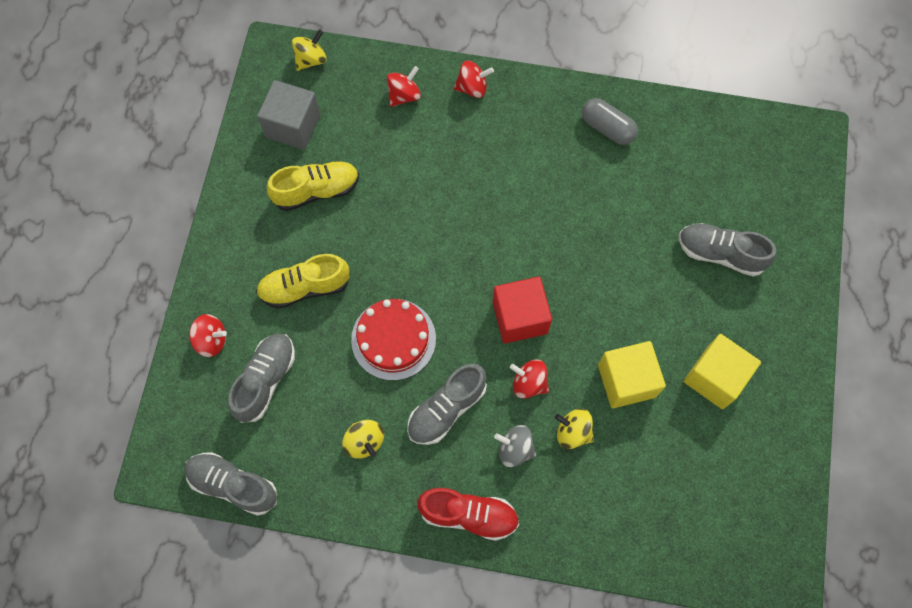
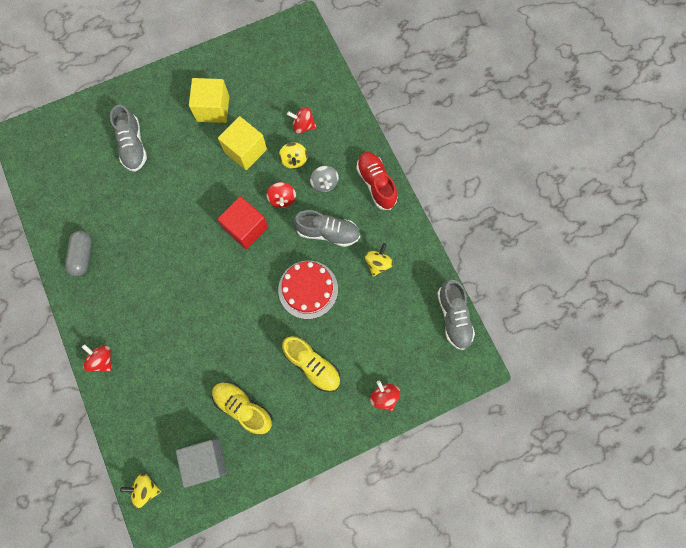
camera: 125 degrees left, 5 degrees up
(265, 380) = (384, 345): grey shoe -> none
(404, 95) = (136, 401): red spinning top -> red spinning top (303, 126)

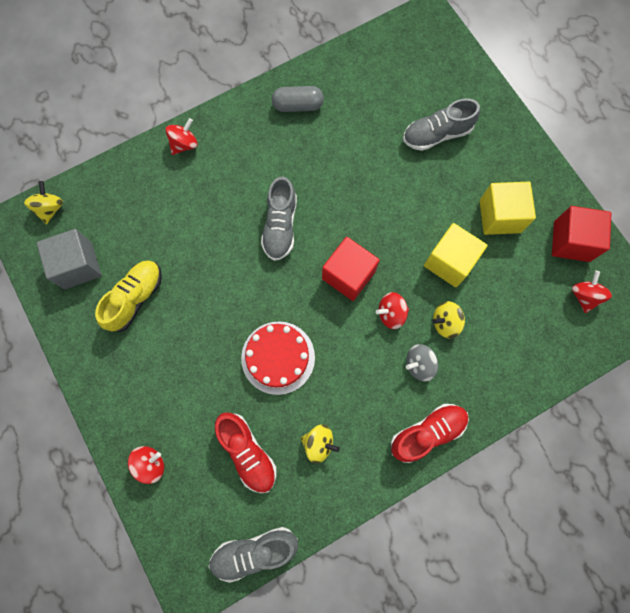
camera: 85 degrees right, 0 degrees up
(241, 62) = (571, 241): none -> red cube
(303, 126) = (495, 329): red spinning top -> red spinning top (584, 296)
(312, 365) = (186, 372): yellow shoe -> none
(328, 232) = (353, 375): grey shoe -> grey shoe (280, 226)
(380, 318) = (247, 452): none -> red shoe

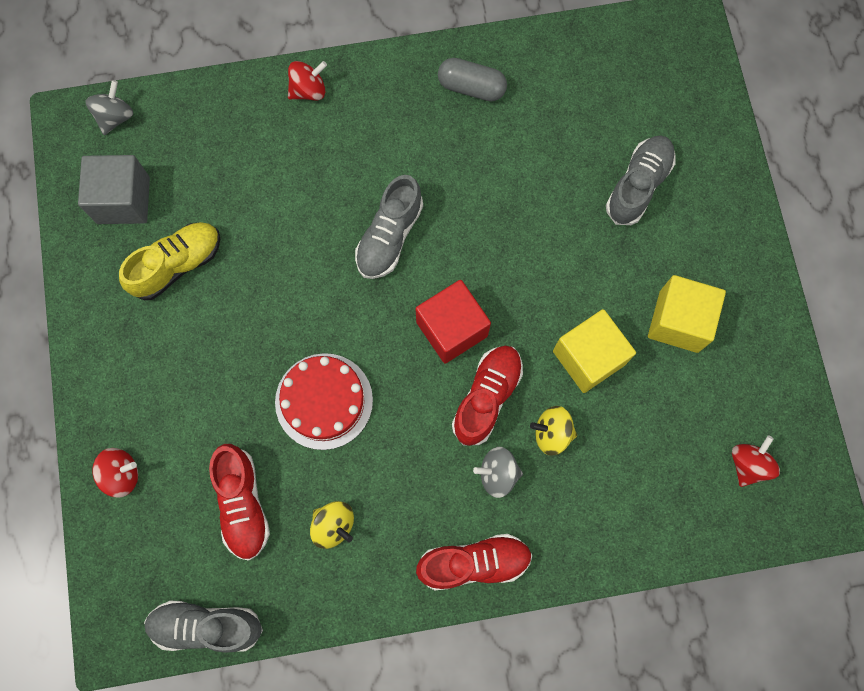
camera: 20 degrees right, 0 degrees up
(50, 208) = (115, 117): yellow spinning top -> grey spinning top
(391, 314) = (487, 397): red spinning top -> red shoe
(436, 134) = (638, 186): grey shoe -> grey shoe turned 120 degrees clockwise
(571, 241) = (761, 387): red cube -> none

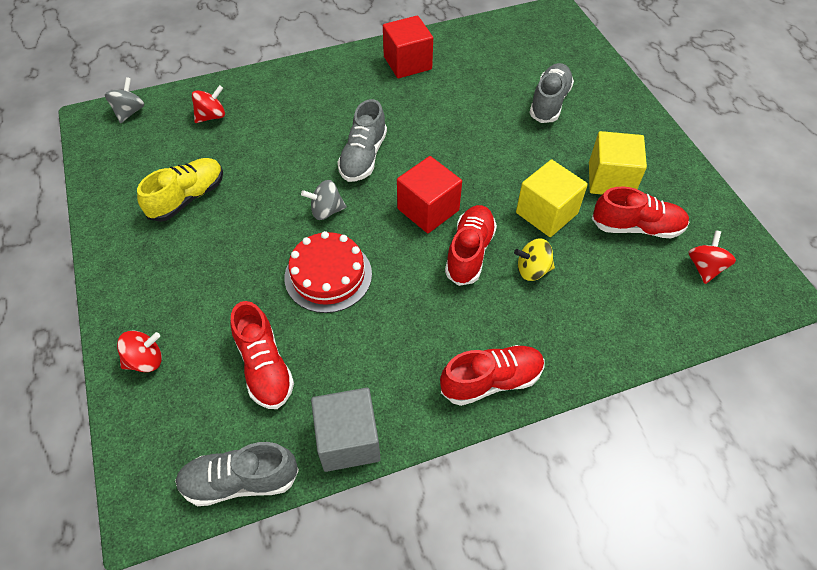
camera: 10 degrees left, 20 degrees down
(123, 200) = (138, 162): grey cube -> grey cube (348, 440)
(308, 90) = (283, 79): red spinning top -> red spinning top (212, 116)
(333, 525) = (353, 371): yellow spinning top -> none
(471, 87) = (407, 63): grey capsule -> red cube
(497, 474) = (494, 307): grey spinning top -> grey spinning top (326, 211)
(688, 396) = (636, 227): none -> red shoe

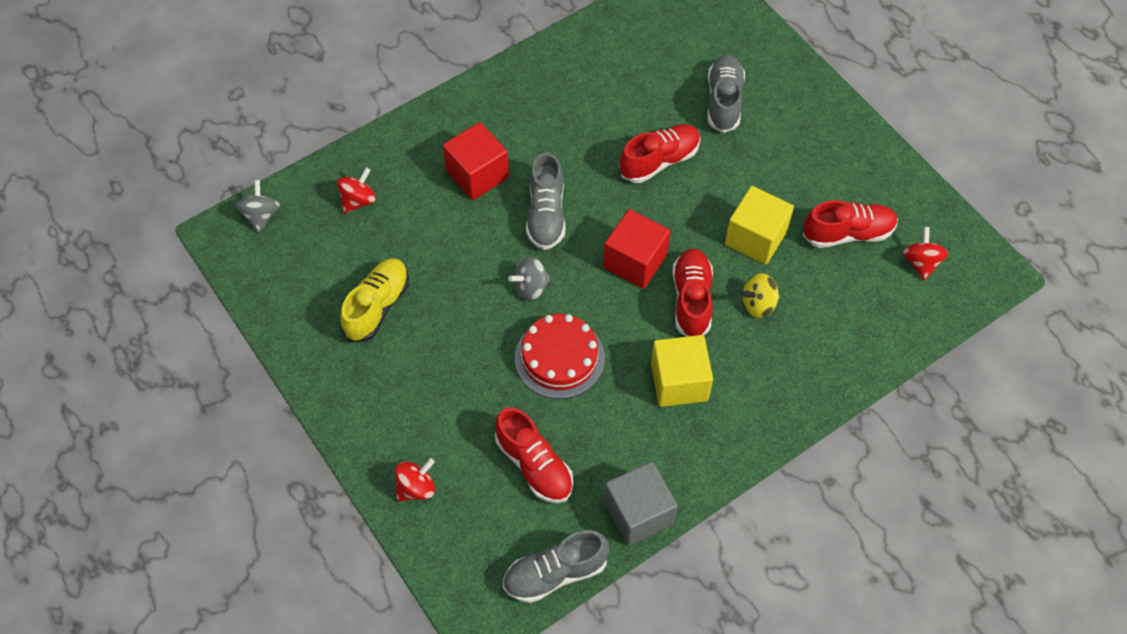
camera: 15 degrees left, 5 degrees up
(407, 63) = (552, 81): red cube -> red cube (477, 174)
(491, 381) = (750, 425): red shoe -> red shoe (659, 161)
(610, 179) = (810, 184): yellow cube -> yellow cube (679, 382)

